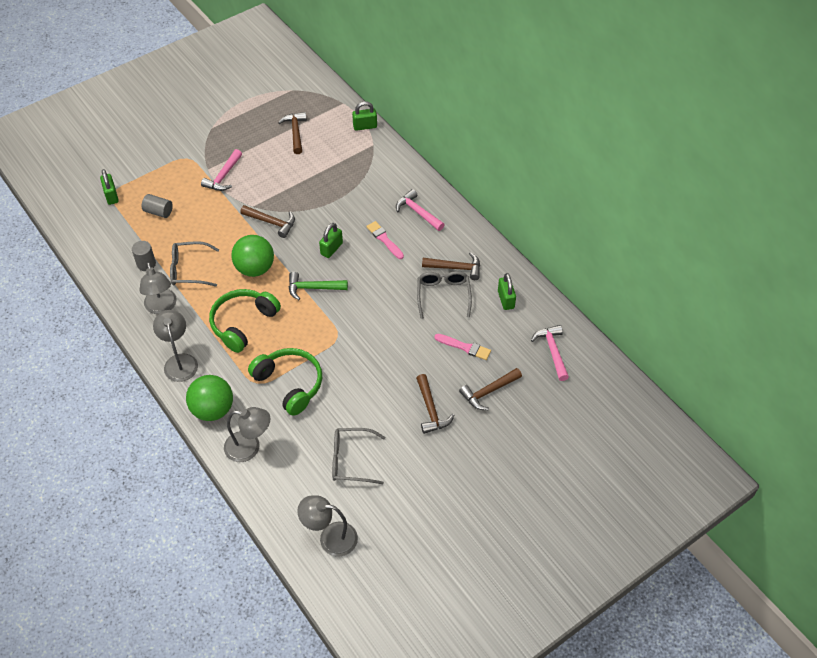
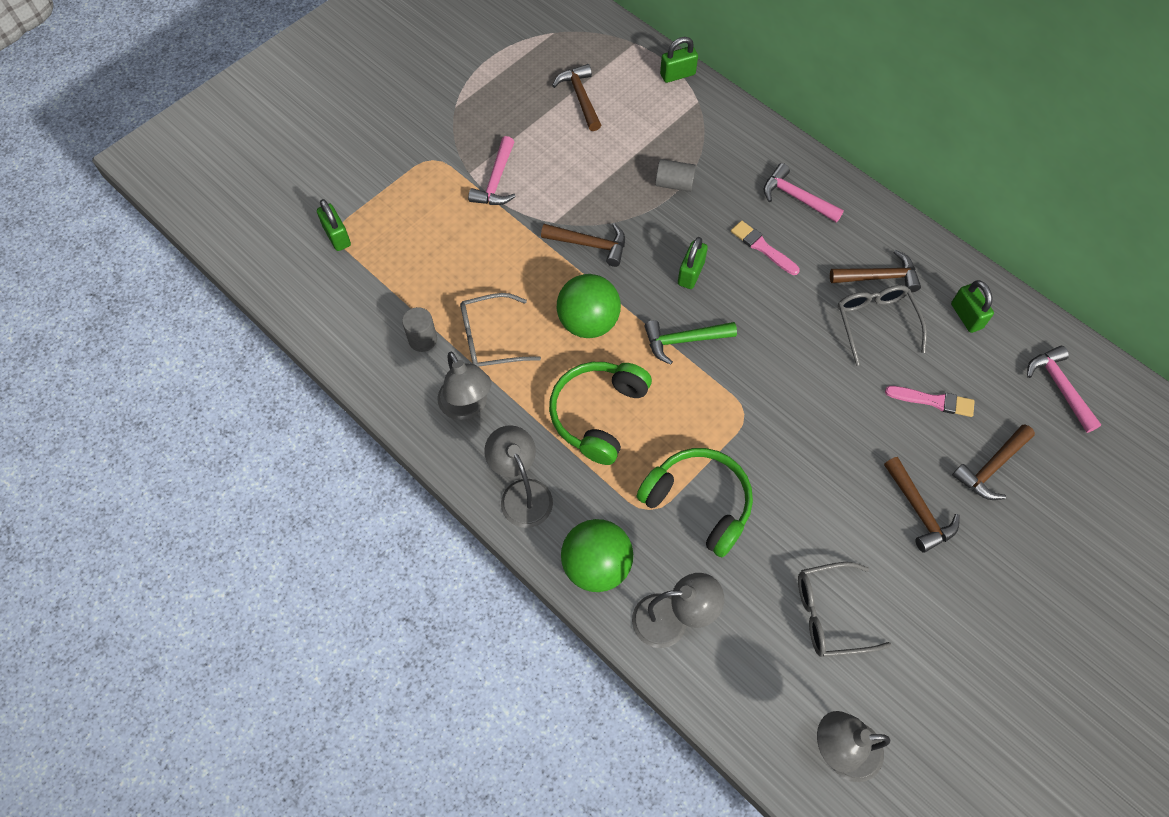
camera: 10 degrees left, 10 degrees up
(158, 212) = (416, 252): grey cylinder -> grey cylinder (674, 184)

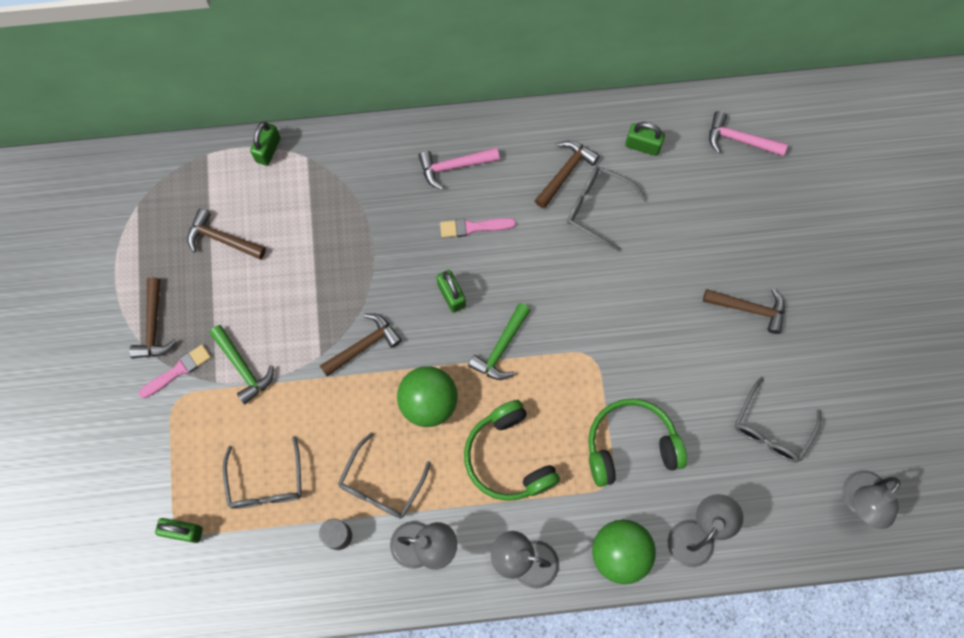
camera: 50 degrees left, 10 degrees up
(421, 261) = (266, 482): none -> grey glasses
(496, 181) = (243, 367): pink hammer -> green hammer
(674, 184) = (365, 239): grey cylinder -> none
(933, 401) = (684, 226): pink brush -> pink brush (178, 371)
(991, 467) = (757, 235): brown hammer -> brown hammer (154, 326)

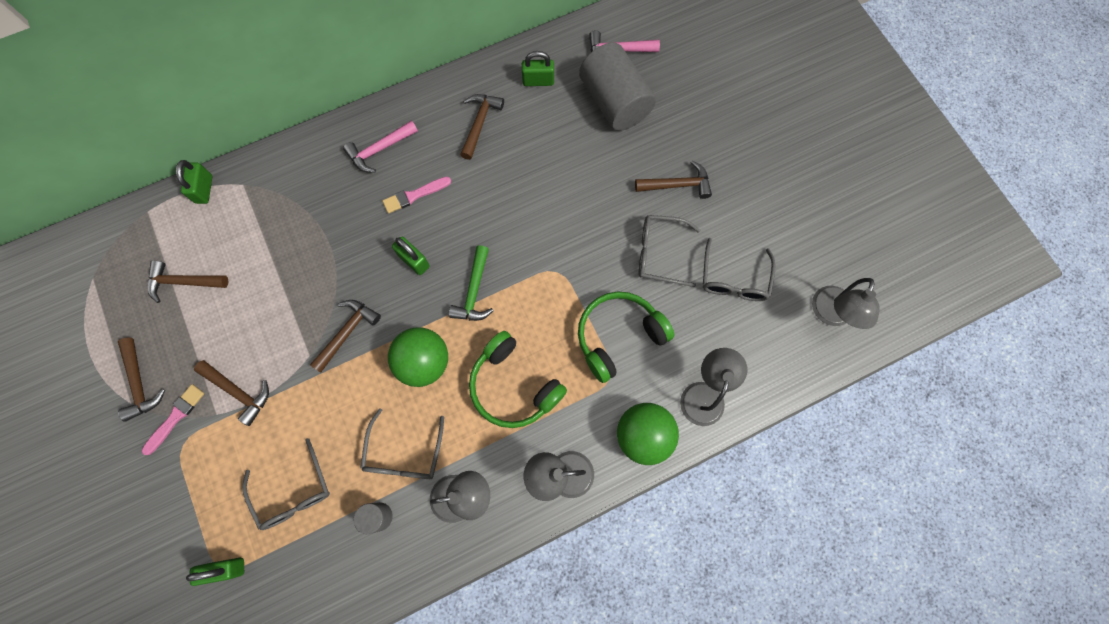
camera: 20 degrees left, 0 degrees up
(243, 367) = (238, 392): green hammer -> brown hammer
(598, 208) = (518, 144): grey glasses -> grey glasses (659, 253)
(715, 196) = (614, 102): none -> grey cylinder

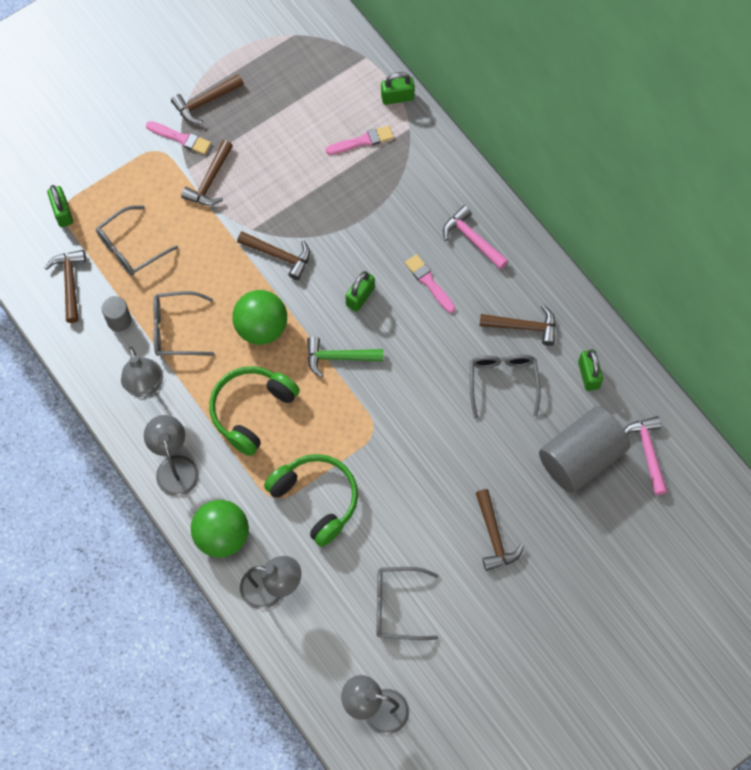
camera: 80 degrees right, 5 degrees down
(183, 282) = (303, 108): brown hammer -> brown hammer (70, 283)
(242, 230) = (362, 141): none -> pink brush
(659, 253) = (412, 527): grey glasses -> grey glasses (503, 382)

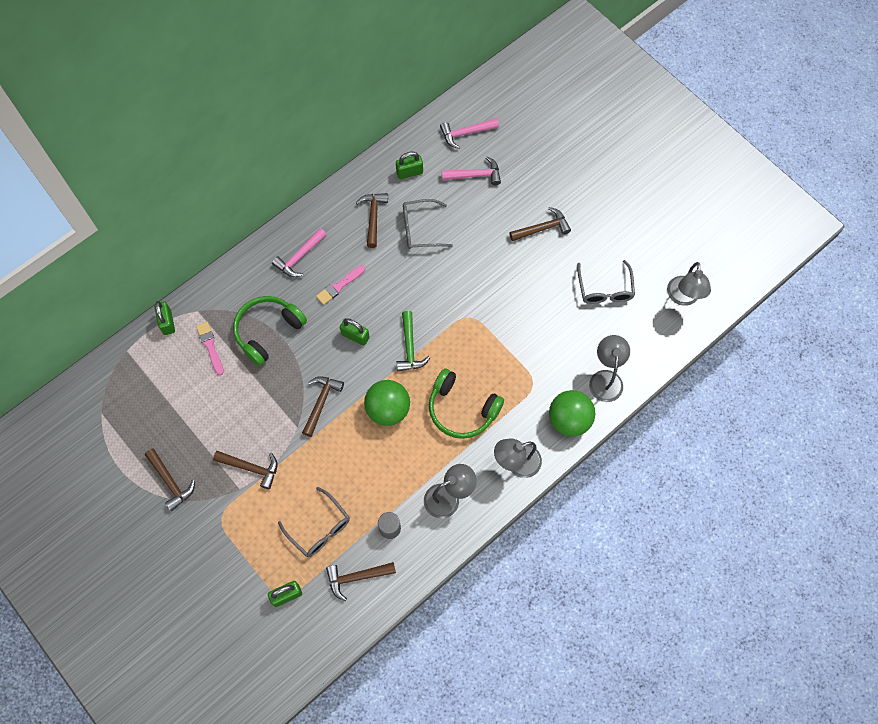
camera: 95 degrees left, 0 degrees up
(176, 329) = (394, 479): grey glasses -> none
(181, 138) = (208, 499): pink brush -> none
(316, 499) = (530, 353): green headphones -> green headphones (268, 331)
(581, 457) = (475, 175): grey cylinder -> pink hammer

